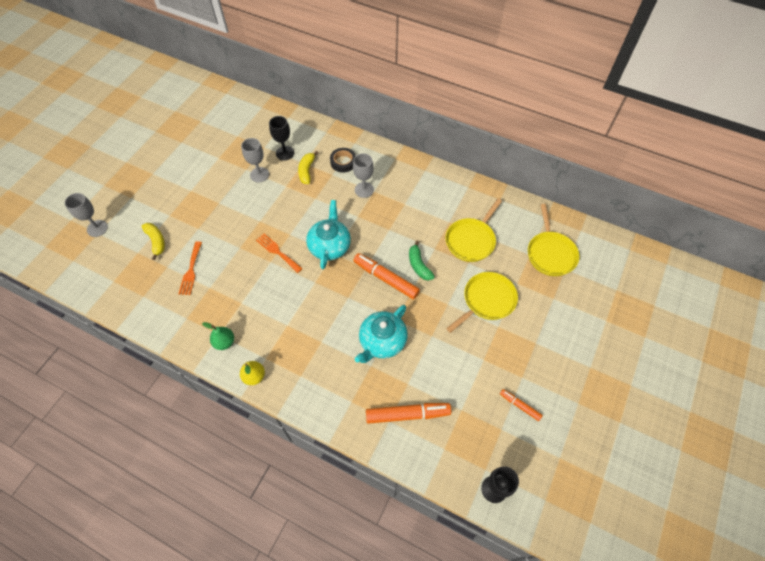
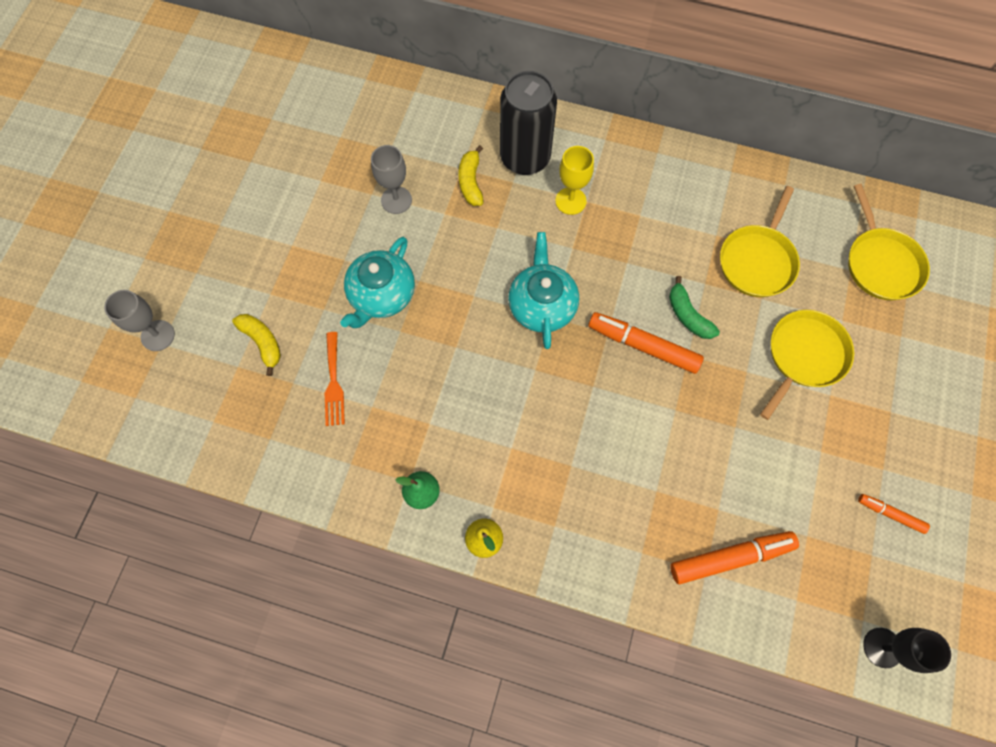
camera: 10 degrees left, 10 degrees up
(277, 252) = (462, 328): orange fork -> none
(285, 153) = (427, 156): black goblet -> none
(343, 162) = (525, 158): black tape -> black can
(364, 190) = (570, 201): grey goblet -> yellow goblet
(382, 341) = (663, 449): turquoise teapot -> turquoise teapot (381, 295)

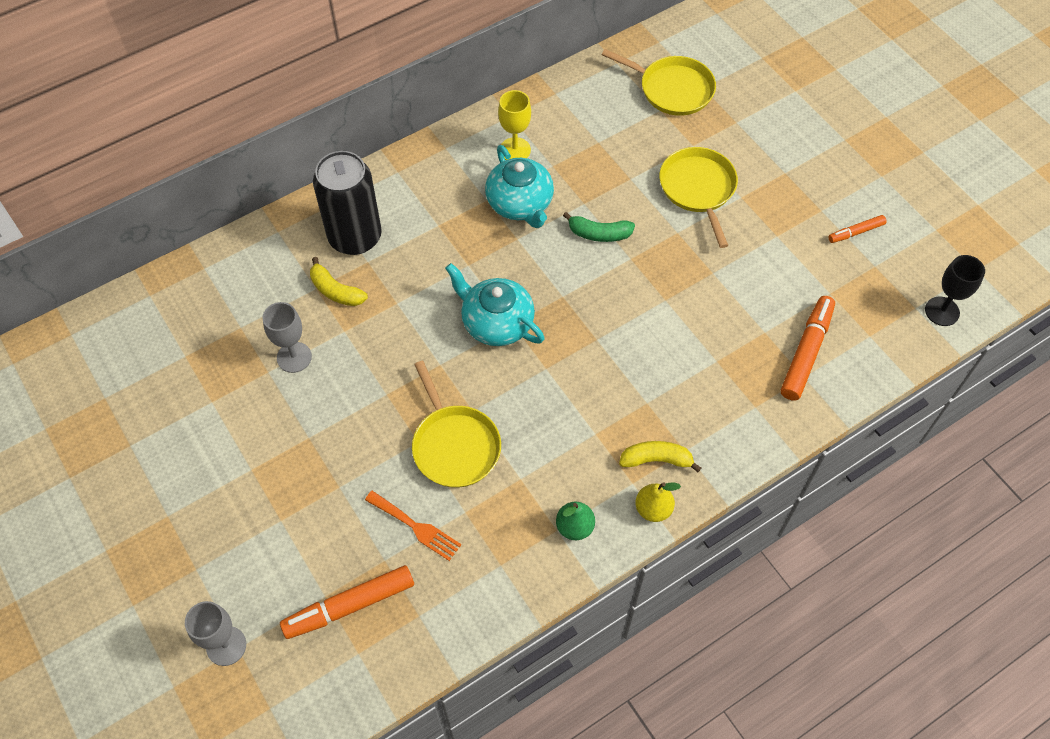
camera: 50 degrees left, 10 degrees down
(262, 342) = (322, 559): yellow banana -> yellow banana (656, 460)
(381, 295) = (371, 432): turquoise teapot -> turquoise teapot (520, 204)
(570, 201) = (426, 235): yellow goblet -> yellow goblet (515, 150)
(643, 346) = (595, 281): orange marker -> orange marker (349, 606)
(757, 261) = (598, 157): yellow pan -> yellow pan (454, 446)

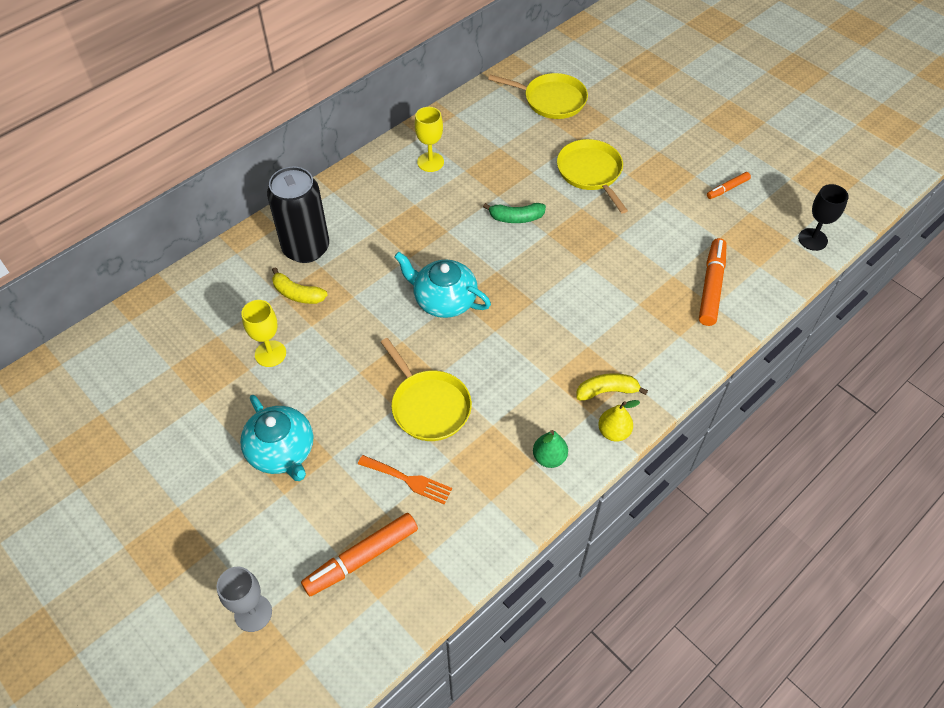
camera: 10 degrees left, 5 degrees down
(294, 357) = (270, 353): grey goblet -> yellow goblet
(520, 204) = (444, 203): turquoise teapot -> turquoise teapot (282, 452)

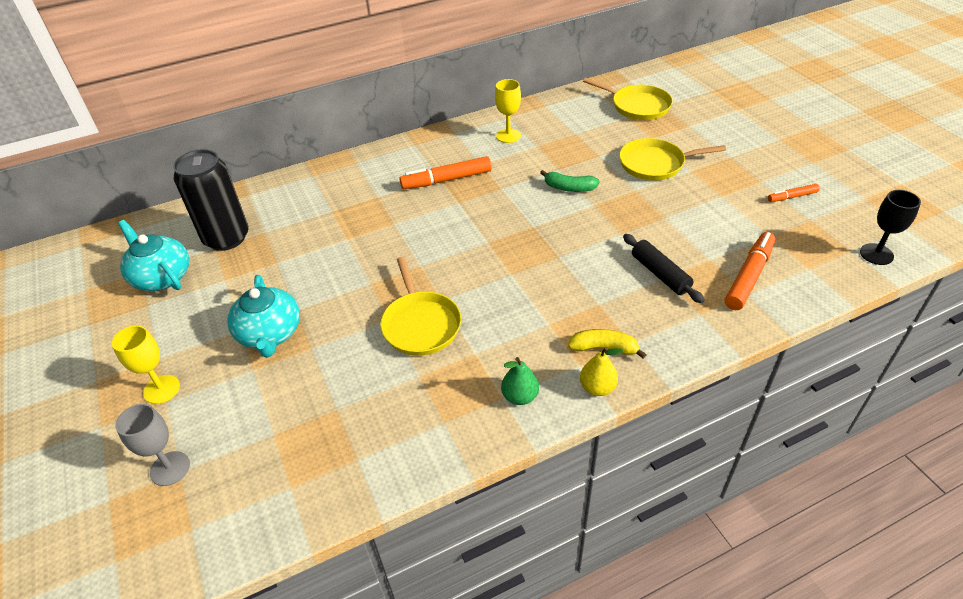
camera: 20 degrees right, 10 degrees down
(270, 353) = (301, 254): yellow goblet -> yellow goblet (161, 389)
(297, 294) = (347, 213): yellow banana -> none
(306, 248) = (371, 181): black can -> black can (226, 238)
(361, 558) = (294, 445): orange marker -> orange marker (446, 180)
(408, 480) = (372, 384): orange fork -> none
(444, 300) = (474, 240): turquoise teapot -> turquoise teapot (161, 277)
(590, 172) = (655, 164): yellow pan -> yellow pan turned 90 degrees counterclockwise
(633, 301) = (660, 274): none -> black rolling pin

